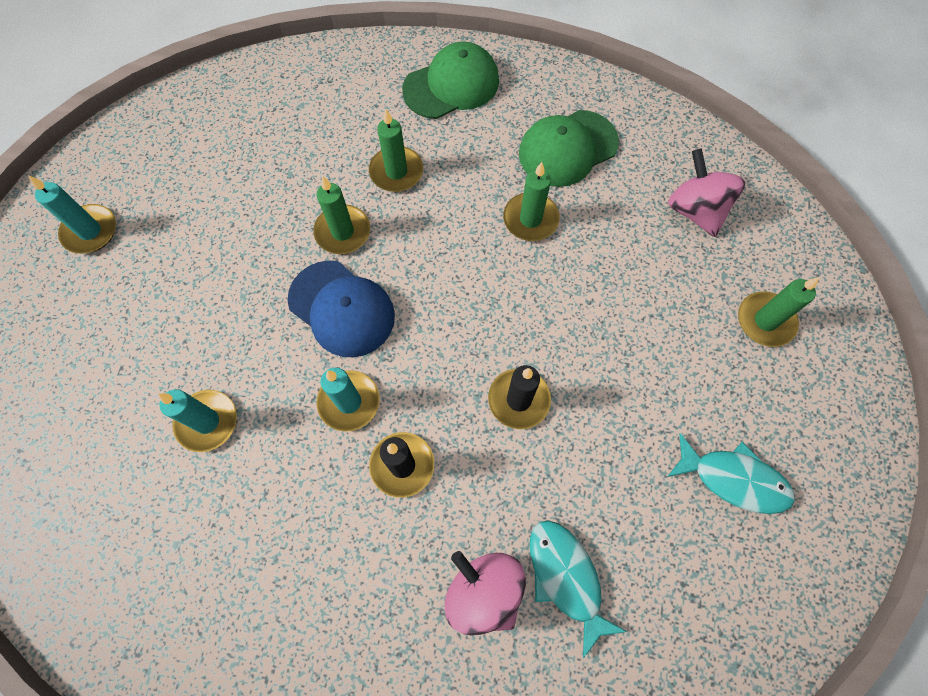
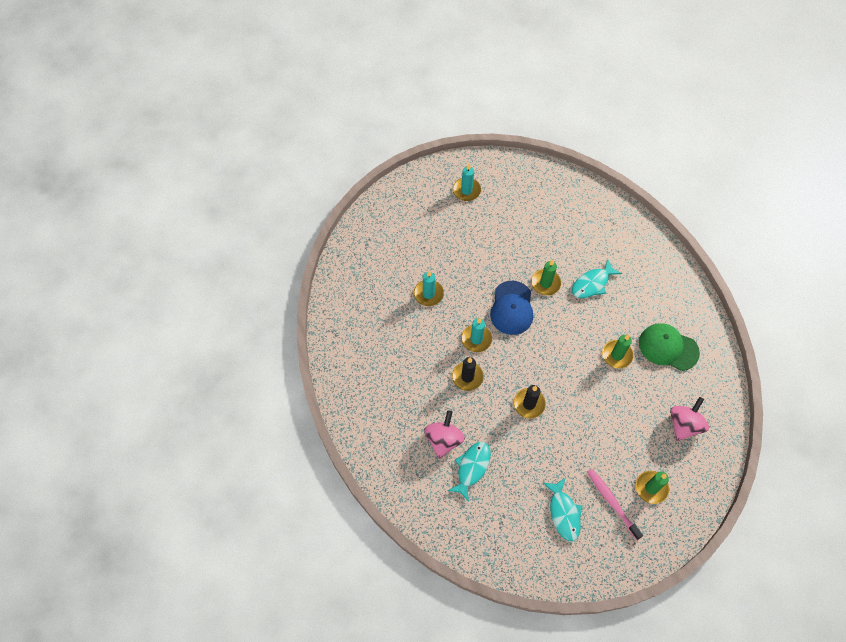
camera: 55 degrees right, 5 degrees down
(396, 171) = (592, 283): green candle -> turquoise fish
(451, 85) = (657, 275): green cap -> none
(756, 392) = (612, 502): none -> pink toothbrush

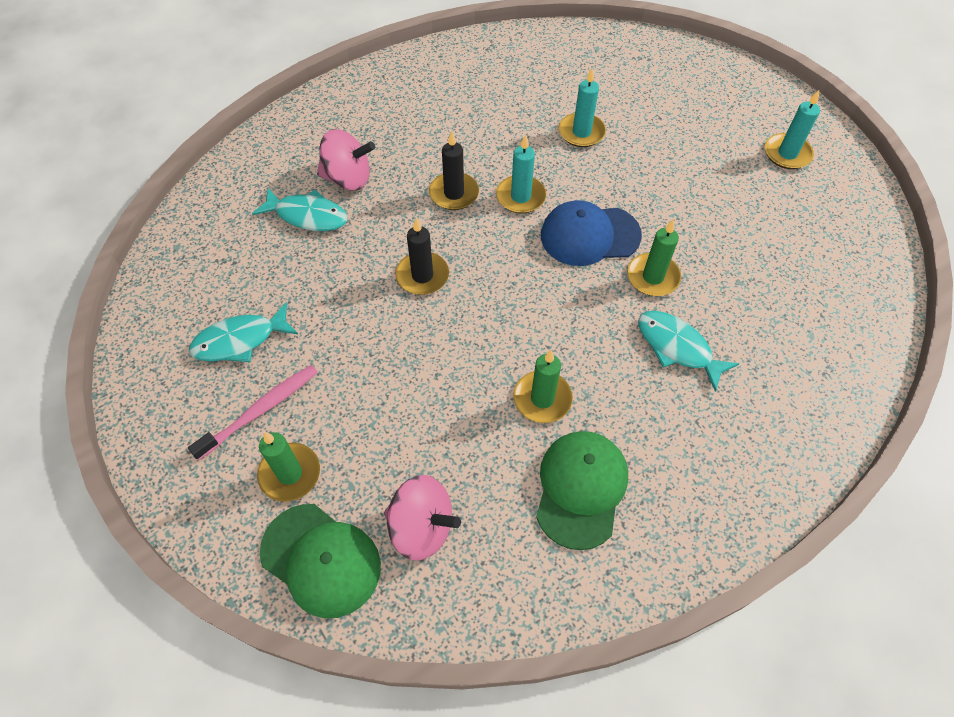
camera: 80 degrees right, 5 degrees down
(699, 475) = (321, 560): none -> green cap

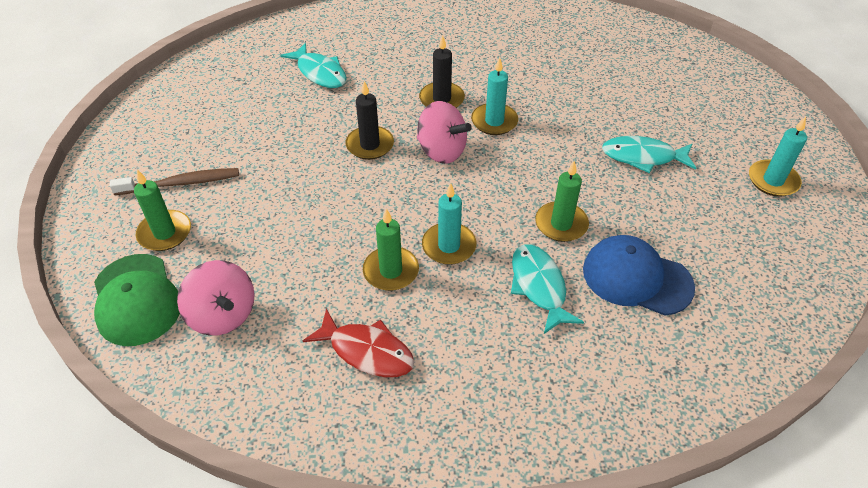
camera: 30 degrees right, 10 degrees down
(240, 340) = (206, 133): turquoise fish -> turquoise fish (643, 157)
(260, 410) = (181, 183): pink toothbrush -> brown toothbrush
(348, 178) = (369, 60): pink spinning top -> pink spinning top (441, 151)
(581, 132) = (585, 95): turquoise candle -> turquoise candle (449, 246)
(581, 489) = (367, 351): green cap -> red fish
(589, 235) = (530, 171): blue cap -> blue cap (636, 278)

